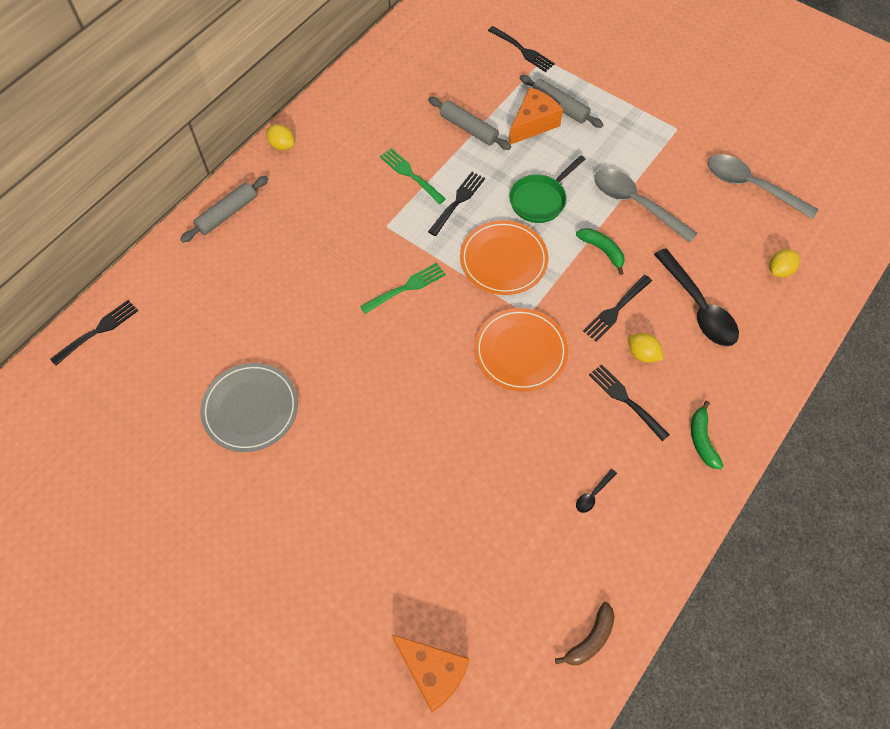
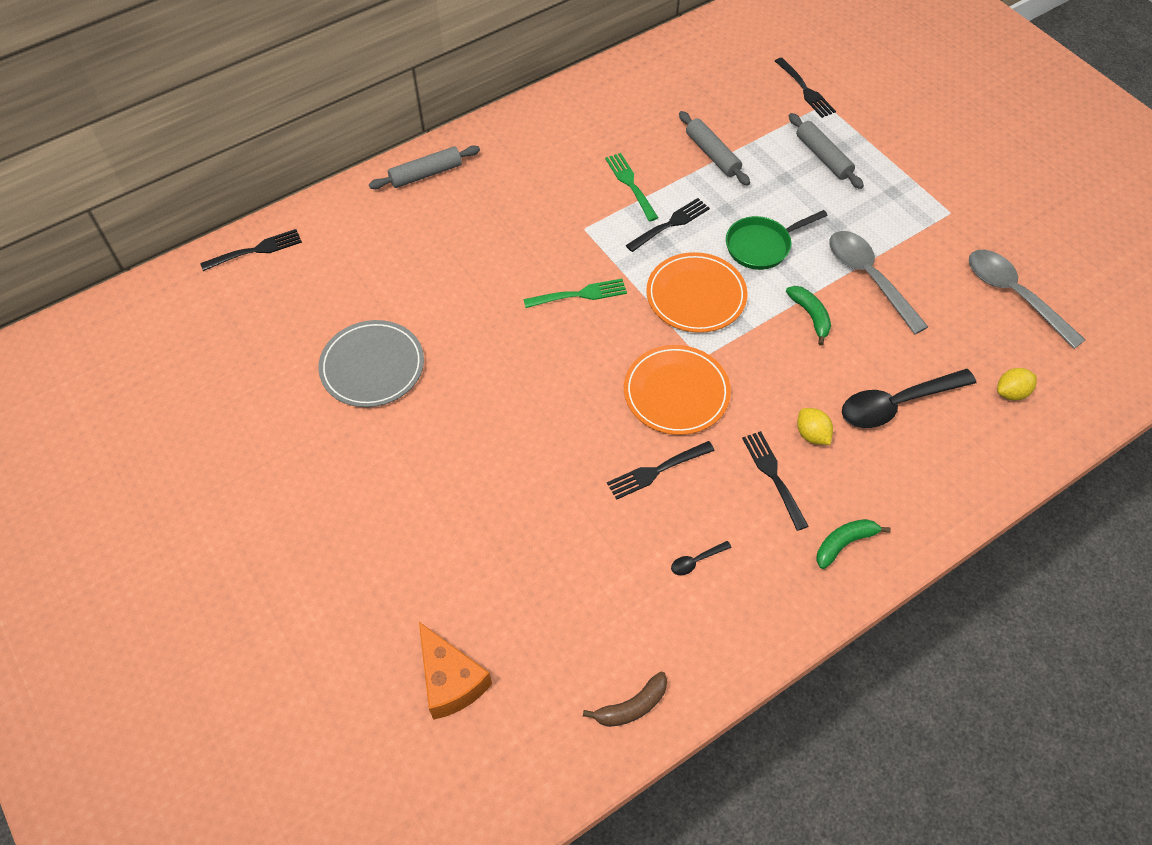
camera: 20 degrees right, 5 degrees down
(282, 145) = (508, 122): yellow lemon -> none
(533, 124) = (786, 167): orange cheese -> none
(616, 310) = (800, 380): black fork -> black fork (656, 471)
(698, 306) = (897, 404): black spoon -> black spoon turned 75 degrees clockwise
(702, 440) = (844, 543): green banana -> green banana turned 45 degrees clockwise

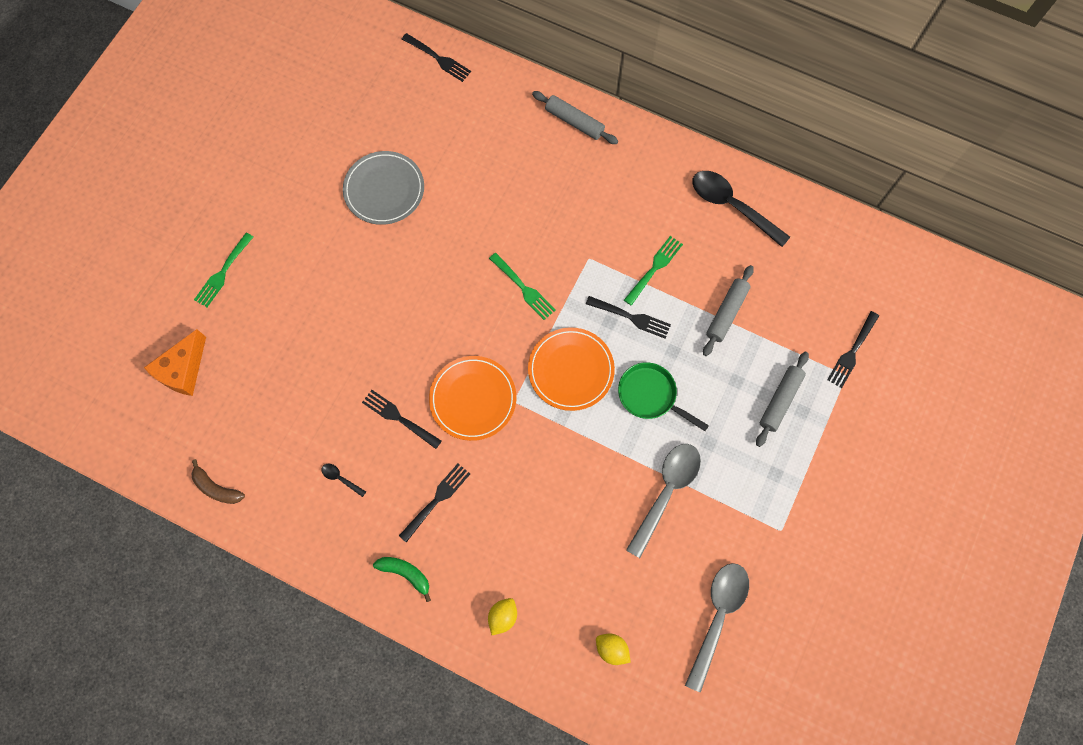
camera: 60 degrees right, 15 degrees up
(351, 577) = (223, 272): none -> green fork
(810, 316) = (600, 463): green banana -> none
(812, 434) = (488, 511): yellow lemon -> yellow lemon (503, 616)
(897, 404) = (551, 563): black spoon -> black spoon (732, 206)

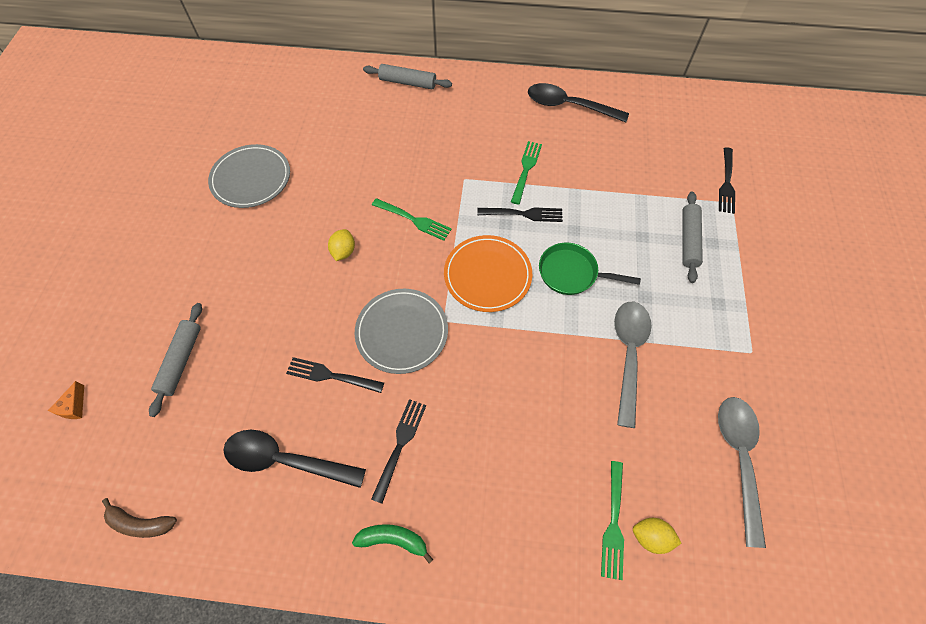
camera: 20 degrees left, 10 degrees down
(183, 370) = (74, 406): orange cheese -> orange cheese, size x0.49
(223, 272) = (101, 296): green fork -> green fork (613, 523)
(341, 478) = (286, 460): black spoon -> black spoon, size x2.41
(438, 59) = (270, 69): black fork -> none
(473, 399) = (402, 332): orange plate -> grey plate
(503, 616) = (520, 547): yellow lemon -> yellow lemon (343, 251)
(726, 313) = (605, 185): grey rolling pin -> grey rolling pin (181, 361)

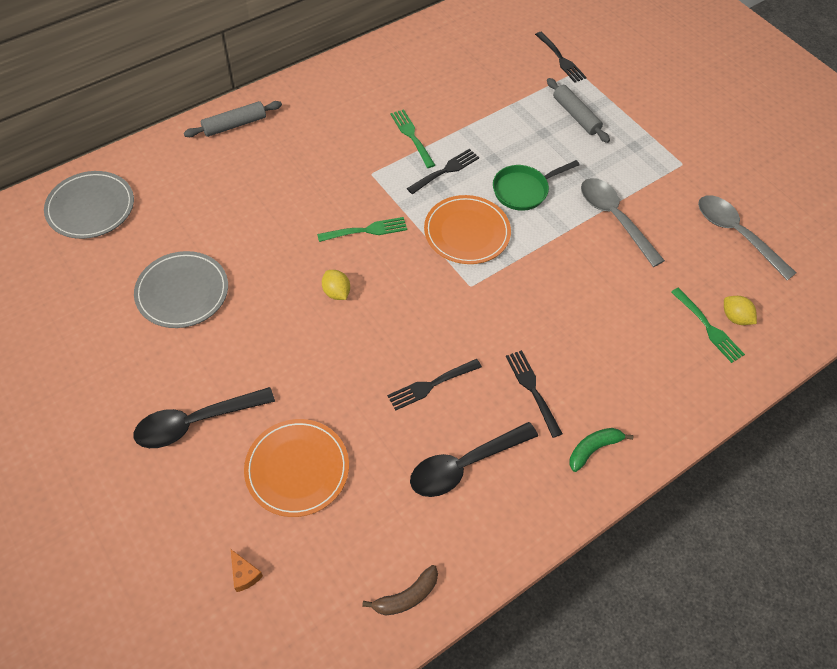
camera: 45 degrees left, 5 degrees down
(181, 361) = (297, 469): grey rolling pin -> orange plate
(402, 332) = (449, 316): grey plate -> grey plate (91, 207)
(569, 106) = (392, 67): black spoon -> black spoon (196, 422)
(651, 537) = (735, 317): yellow lemon -> yellow lemon turned 75 degrees clockwise

